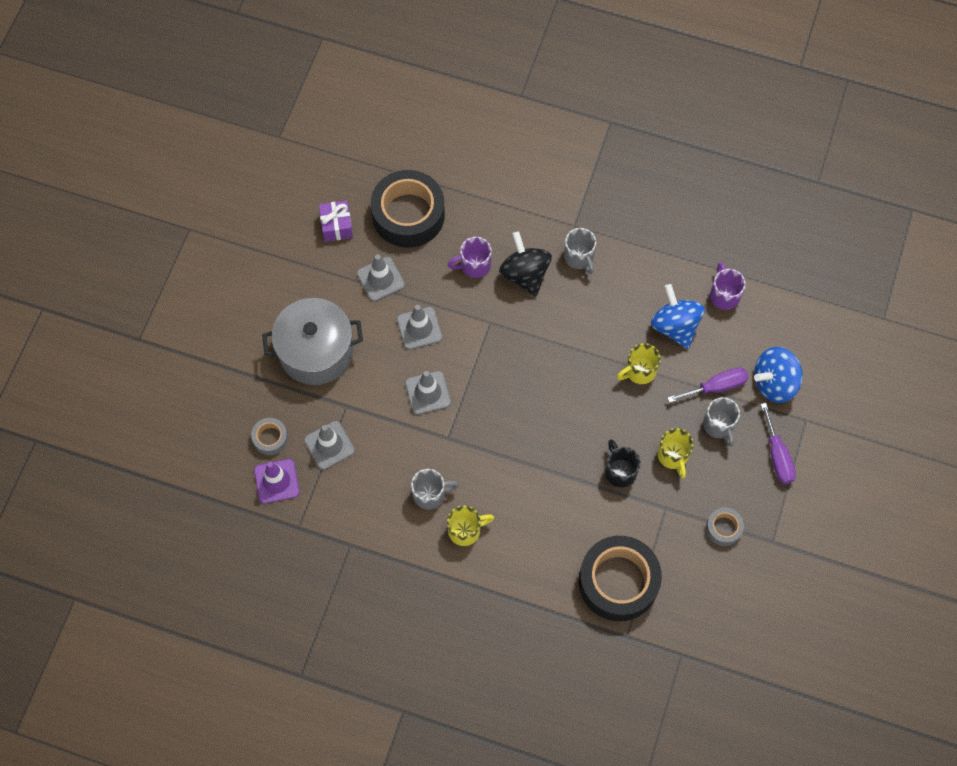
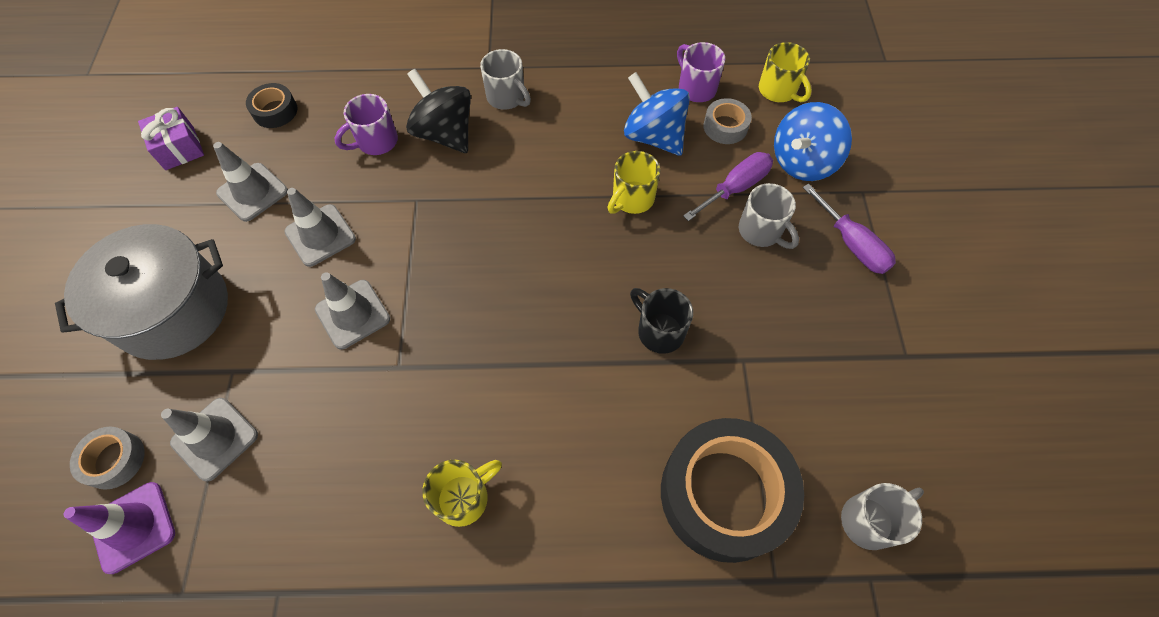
camera: 20 degrees left, 5 degrees down
(408, 215) = (275, 111): black tape -> black tape, size x0.46
(430, 494) = (393, 460): grey mug -> grey mug (869, 520)
(673, 456) = (721, 288): yellow mug -> yellow mug (778, 91)
(723, 528) = (833, 360): grey tape -> grey tape (725, 126)

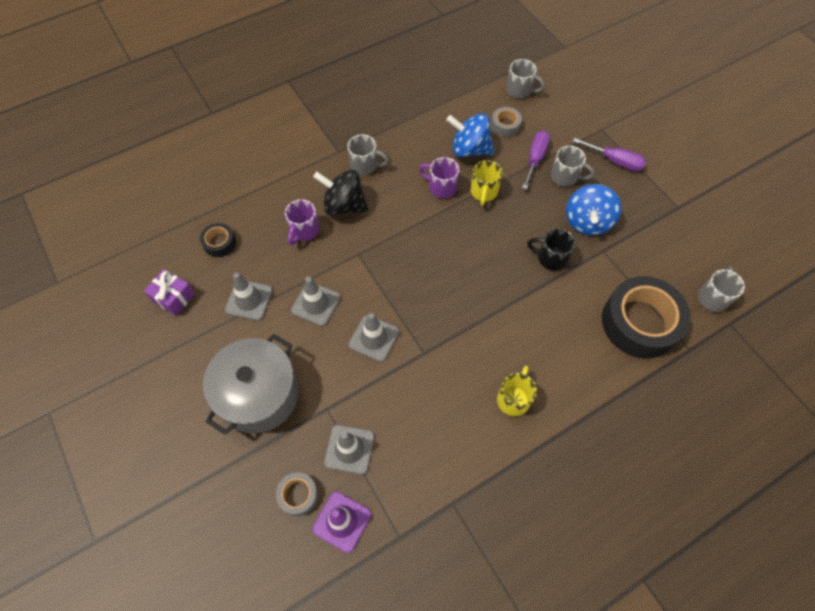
camera: 30 degrees left, 0 degrees up
(696, 88) = (473, 109): purple mug -> purple mug (441, 187)
(778, 91) = (519, 90): yellow mug -> grey mug
(802, 162) = (560, 127): blue spinning top -> blue spinning top (587, 222)

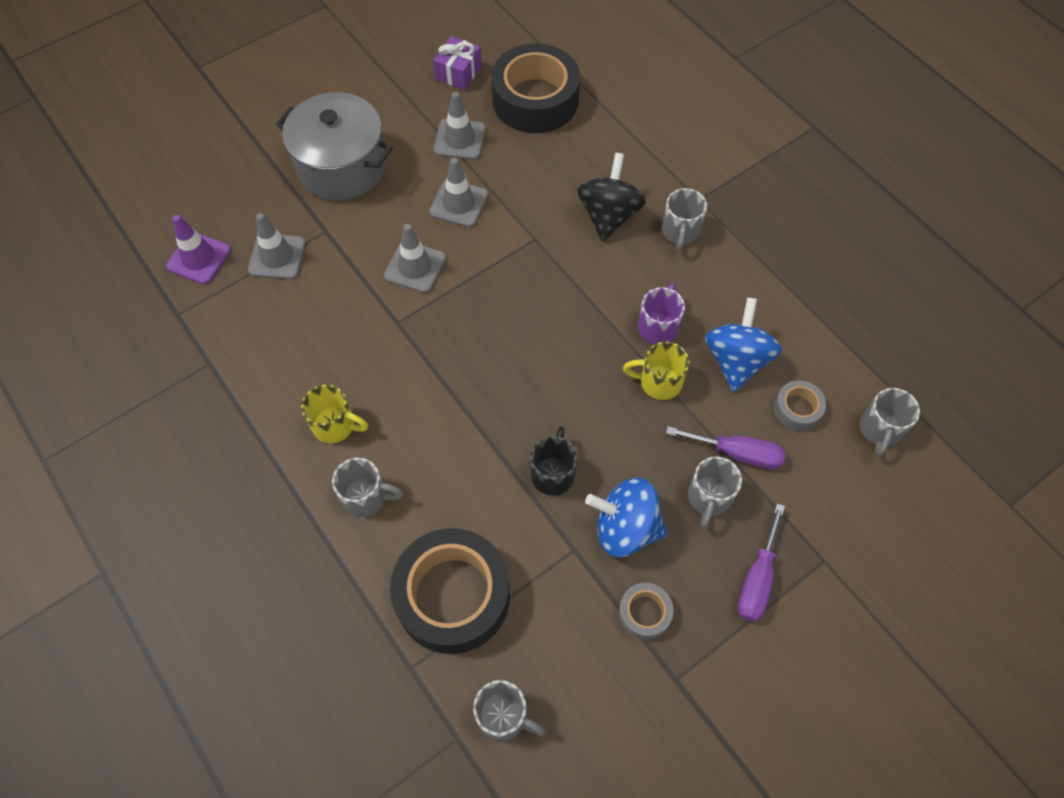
camera: 85 degrees right, 0 degrees up
(219, 243) = (535, 100): black tape -> black tape, size x2.19
(298, 495) = (229, 216): grey tape -> grey tape (644, 613)
(304, 231) = (563, 178): purple mug -> none
(572, 377) = (366, 497): none -> grey mug

